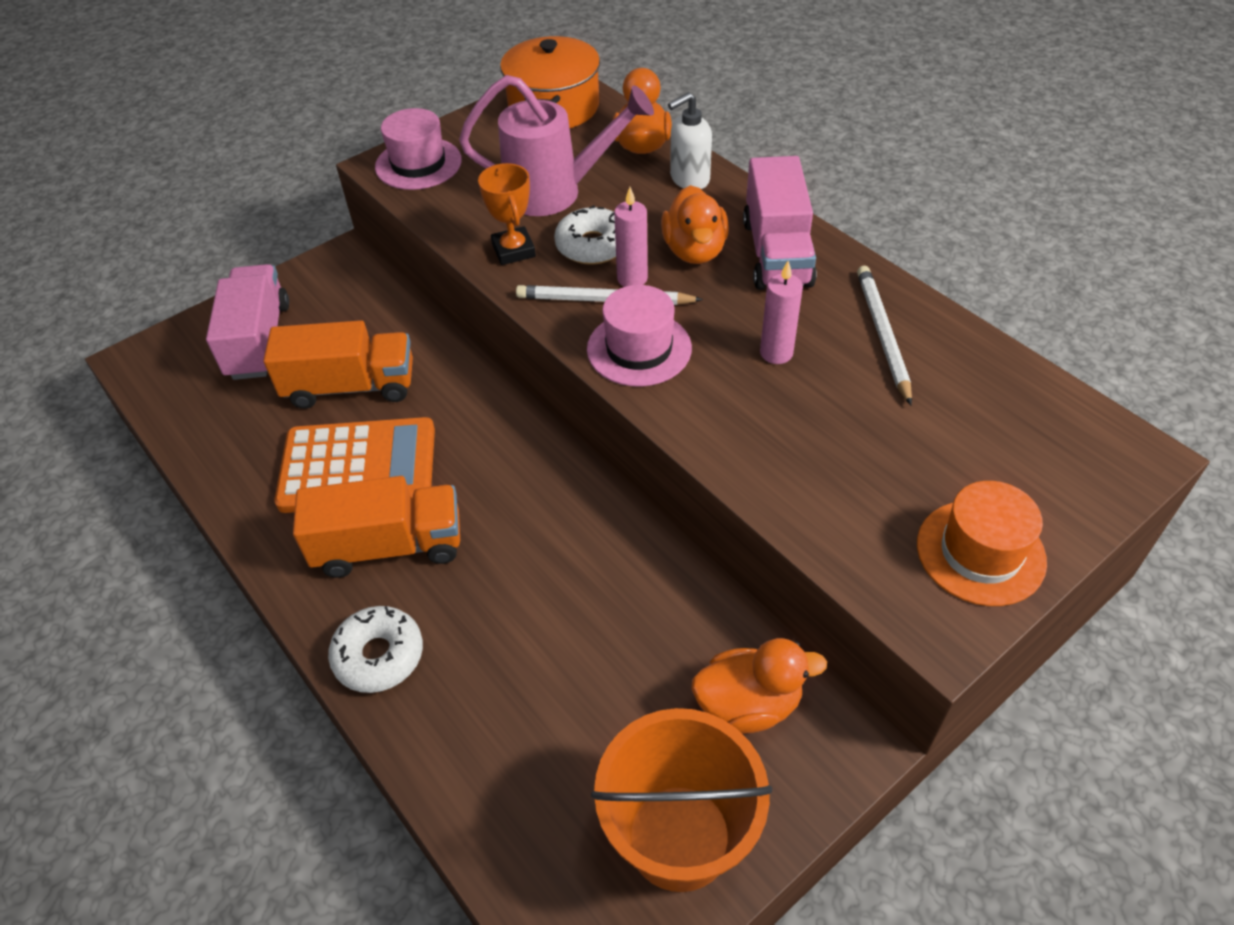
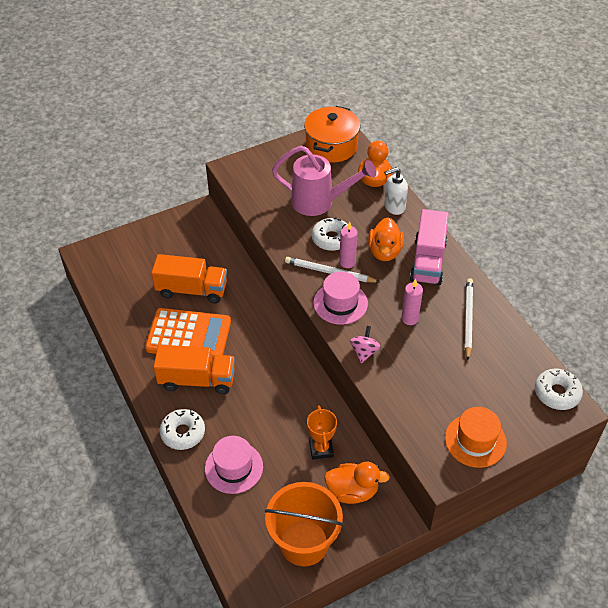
camera: 10 degrees right, 0 degrees up
(259, 341) = (148, 254): pink truck -> none
(418, 164) = (249, 171): pink hat -> pink hat (234, 467)
(513, 250) = (289, 234): orange trophy -> orange trophy (321, 449)
(709, 426) = (364, 352): none -> pink spinning top
(1096, 434) = (557, 393): none -> white donut

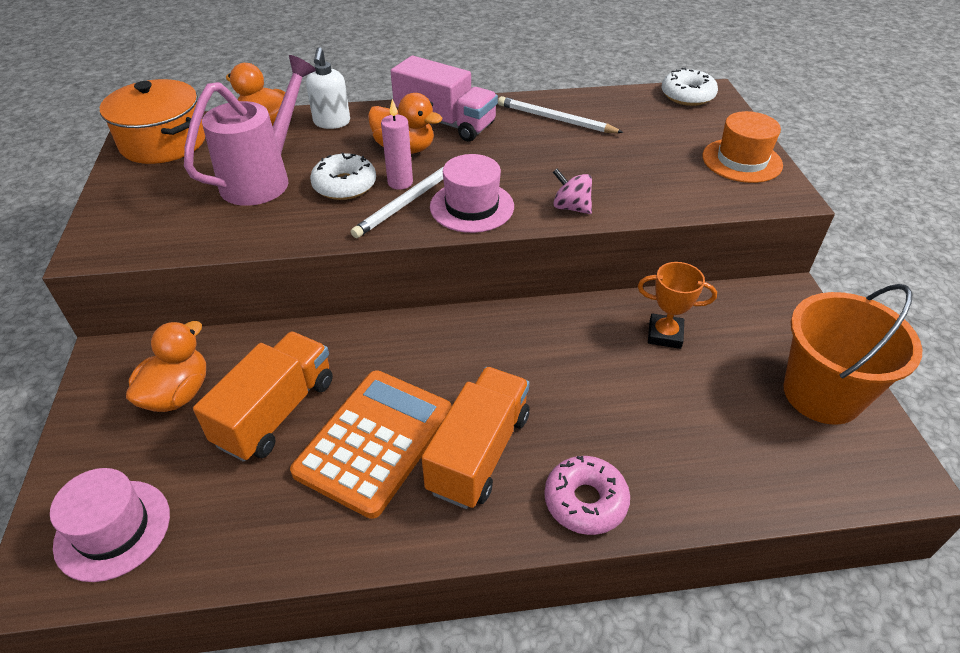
camera: 70 degrees left, 5 degrees down
(183, 433) = (585, 501): white donut -> pink donut
(234, 467) = (674, 445): pink hat -> pink hat (113, 529)
(352, 491) = (741, 322): orange duck -> orange duck (178, 394)
(409, 319) = (532, 158): pink candle -> none

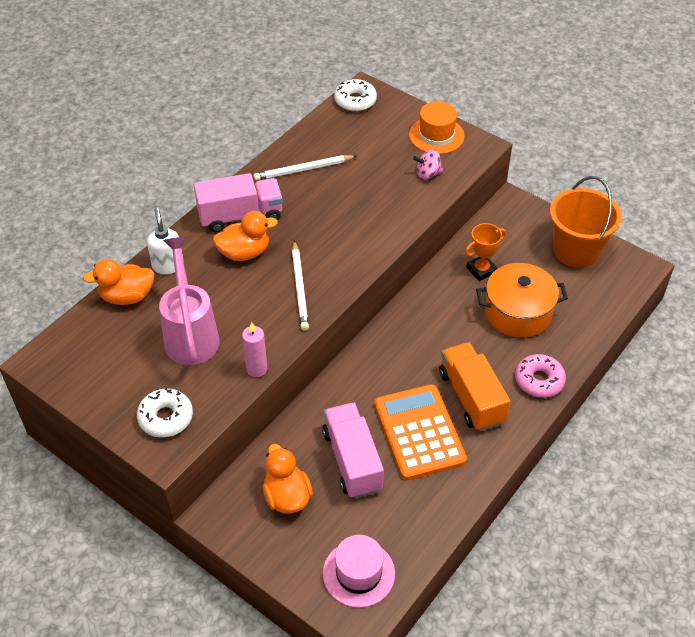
camera: 45 degrees left, 5 degrees up
(163, 142) = (75, 359): orange pot -> orange pot (517, 312)
(276, 412) = (352, 460): orange truck -> pink truck
(332, 123) = (168, 265): white soap dispenser -> white soap dispenser turned 150 degrees counterclockwise
(344, 185) = (247, 303): white donut -> white donut (166, 418)
(400, 183) = (277, 278): pink candle -> pink candle (257, 369)
(472, 206) = (338, 265): pink hat -> none
(571, 207) = (389, 228): pink spinning top -> pink spinning top (428, 174)

